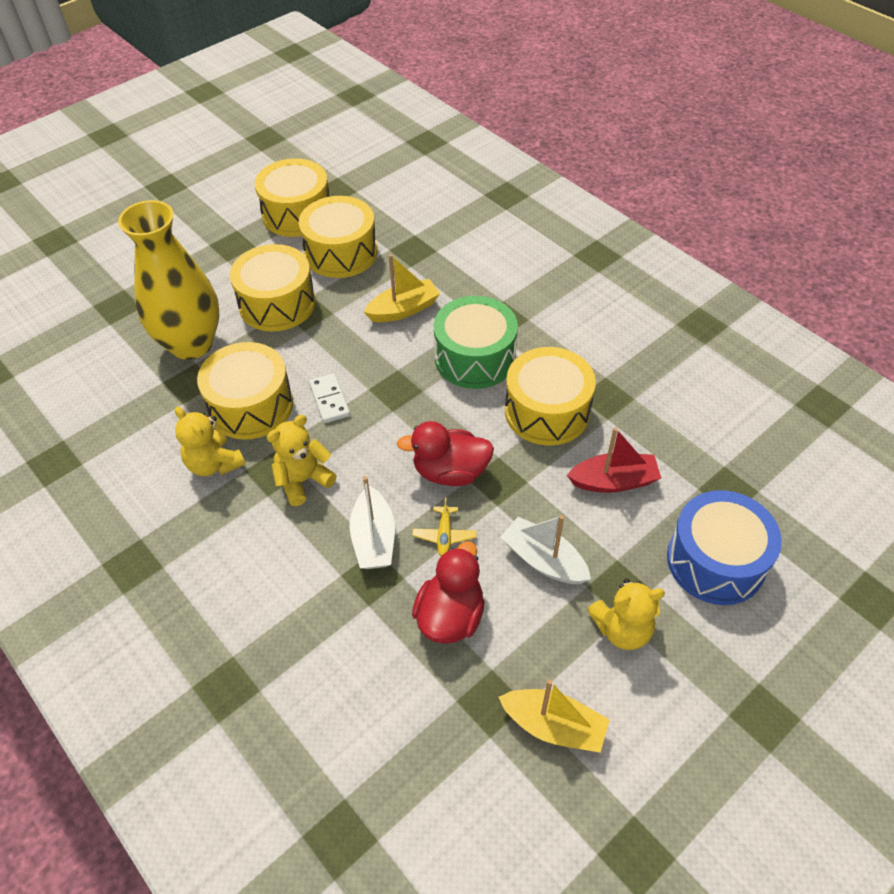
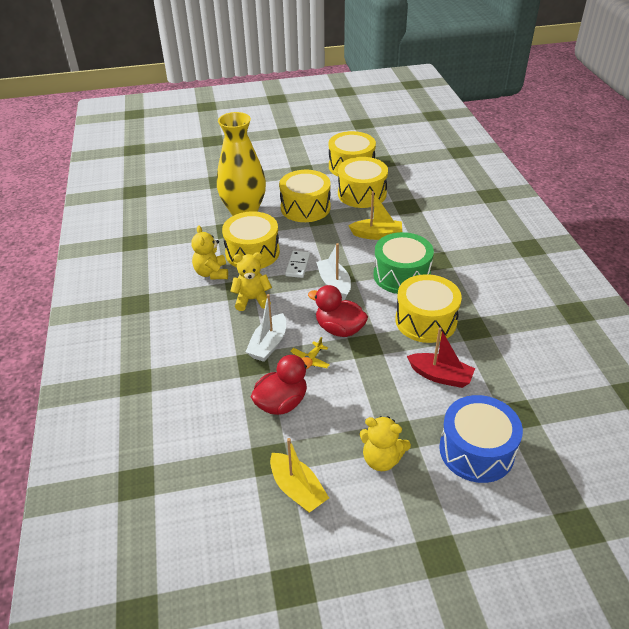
camera: 30 degrees right, 10 degrees down
(544, 560) = (360, 399): white boat -> white boat (334, 284)

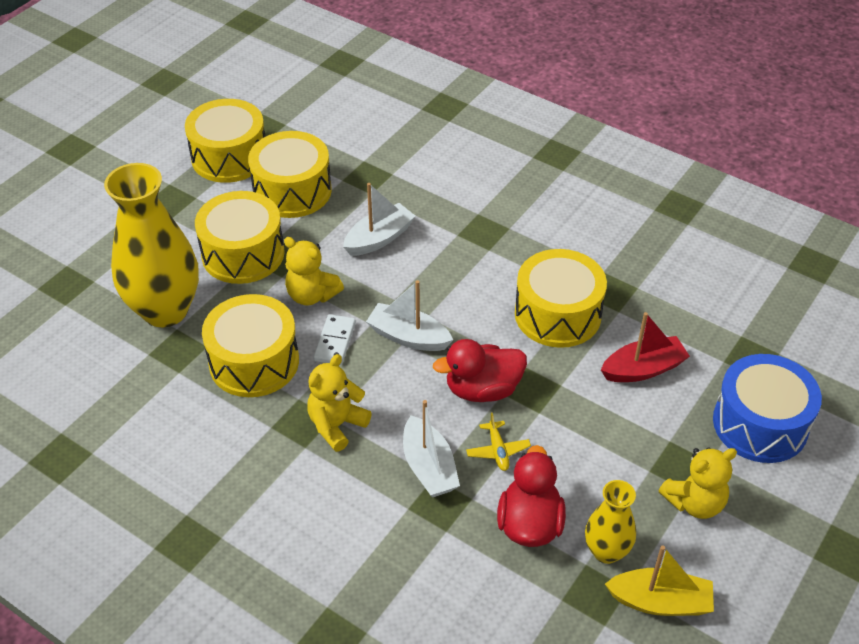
camera: 45 degrees left, 5 degrees up
(212, 273) = (237, 426): yellow teddy bear -> yellow teddy bear (312, 295)
(297, 265) = (335, 341): white domino -> white domino turned 45 degrees clockwise
(302, 444) = (606, 551): none -> yellow vase
(377, 235) = (379, 238): yellow boat -> white boat
(401, 275) = (469, 275): green drum -> none

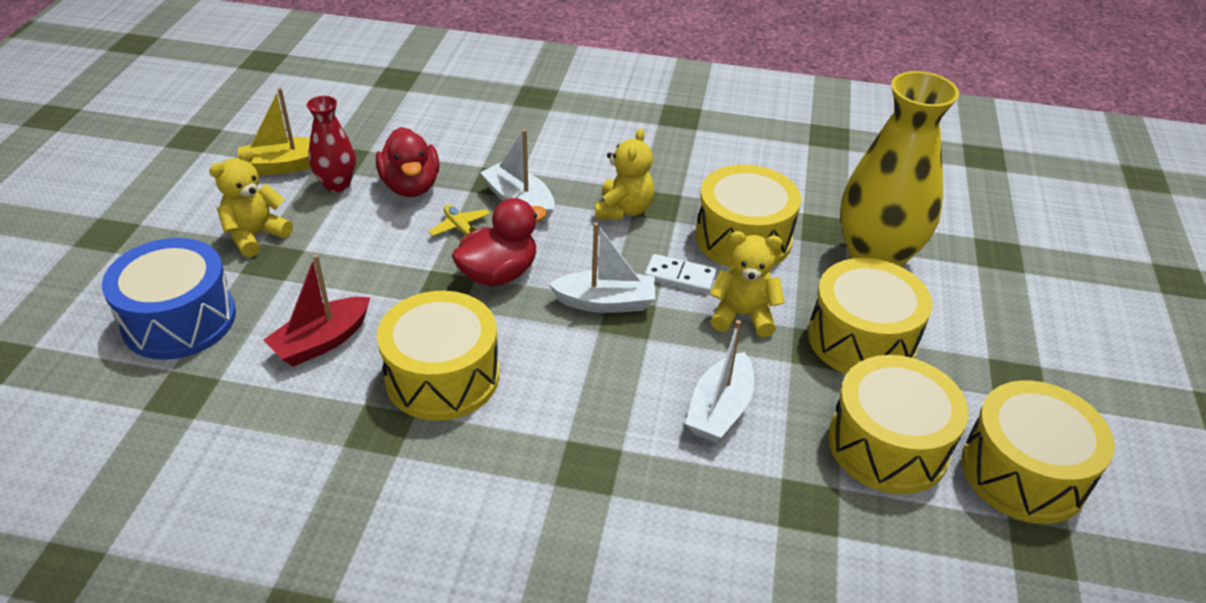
camera: 155 degrees right, 5 degrees down
(335, 341) = (680, 276): white domino -> white domino turned 60 degrees counterclockwise
(606, 551) = (337, 184): yellow vase -> red vase

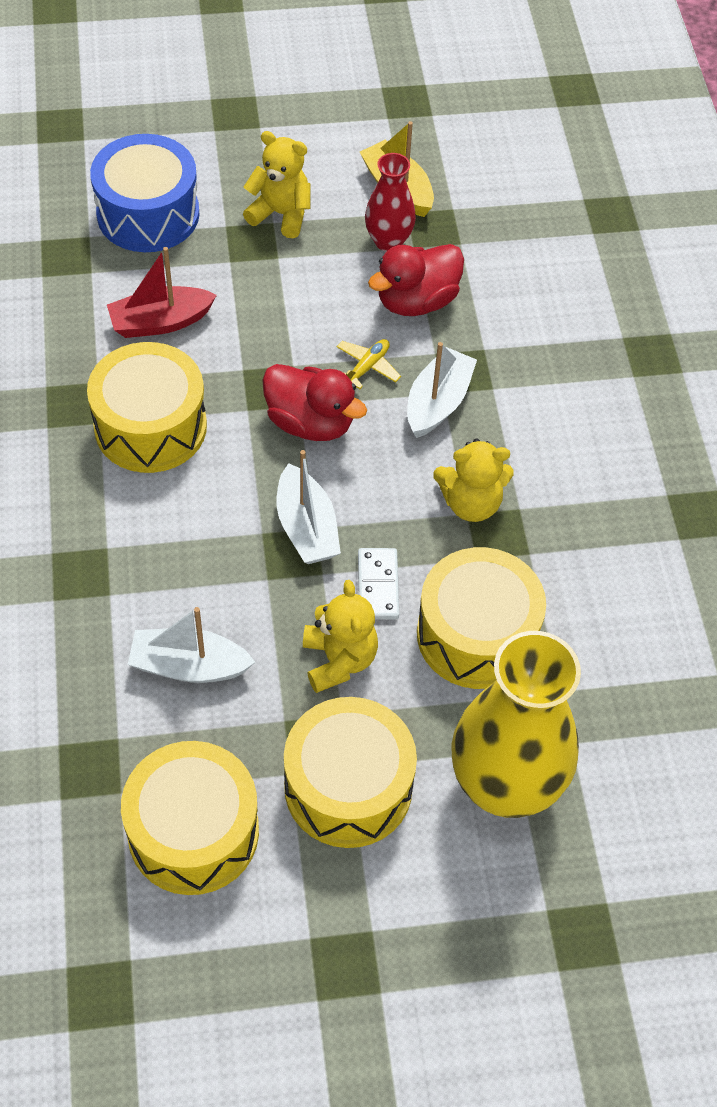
camera: 70 degrees right, 15 degrees up
(322, 341) = (160, 322): red boat -> red boat turned 45 degrees counterclockwise
(1023, 472) = (199, 974): yellow drum -> none

